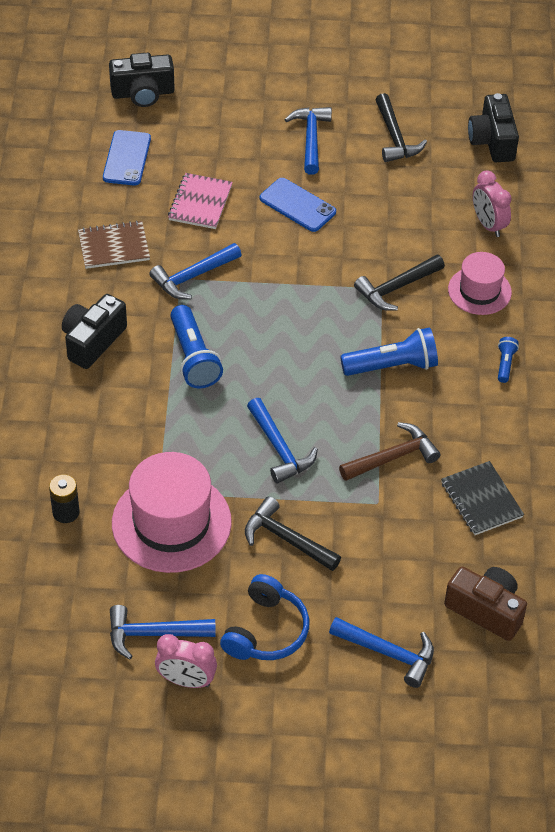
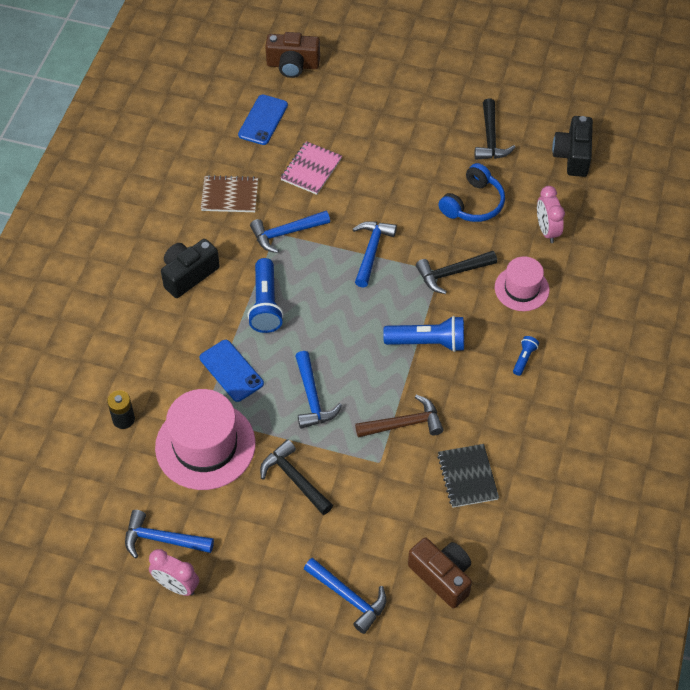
camera: 15 degrees right, 5 degrees up
(143, 93) = (293, 65): black camera -> brown camera
(266, 631) = (254, 556): blue headphones -> blue headphones (473, 203)
(297, 205) = (391, 185): blue phone -> blue phone (231, 371)
(310, 138) = (419, 128): blue hammer -> blue hammer (371, 251)

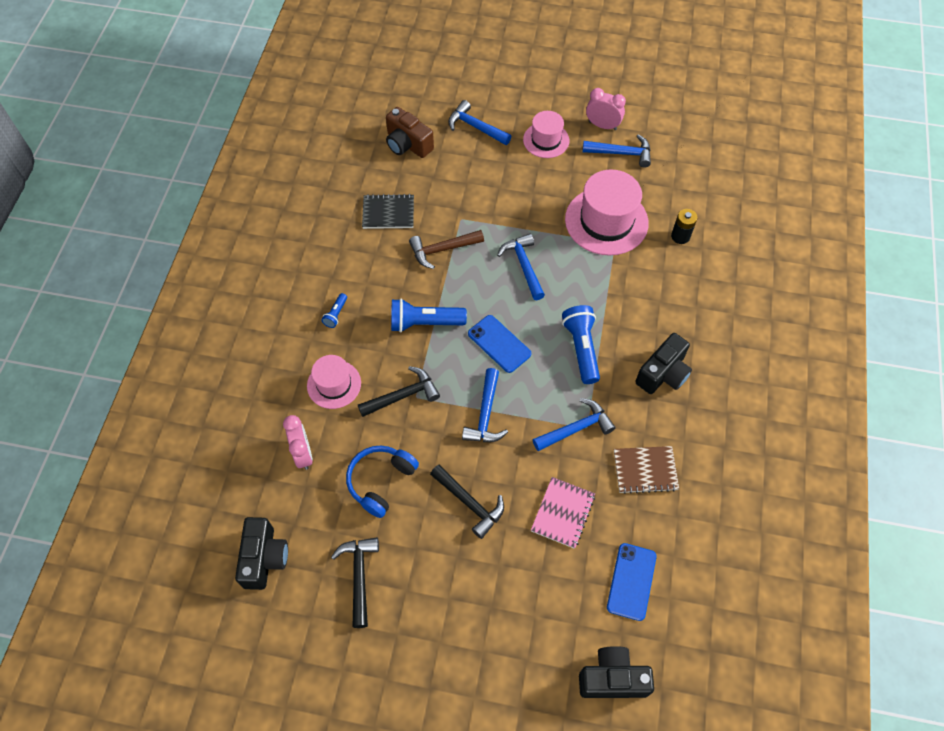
camera: 175 degrees right, 5 degrees up
(231, 371) = (599, 283): blue phone -> blue phone (499, 344)
(257, 568) = (546, 140): none -> pink hat
(293, 65) = (612, 678): brown camera -> black camera
(294, 478) = (528, 201): black hammer -> black hammer (470, 503)
(467, 477) = (388, 213): black notebook -> black notebook turned 75 degrees counterclockwise

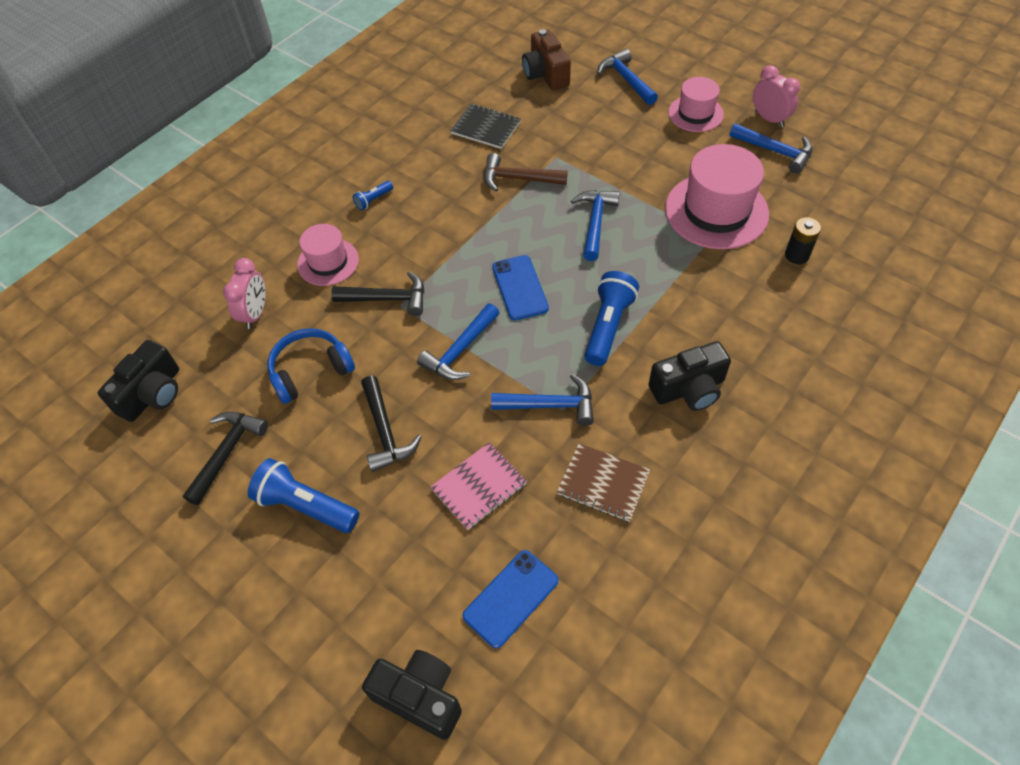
camera: 30 degrees right, 5 degrees down
(424, 323) = (455, 239): blue flashlight -> blue flashlight (305, 505)

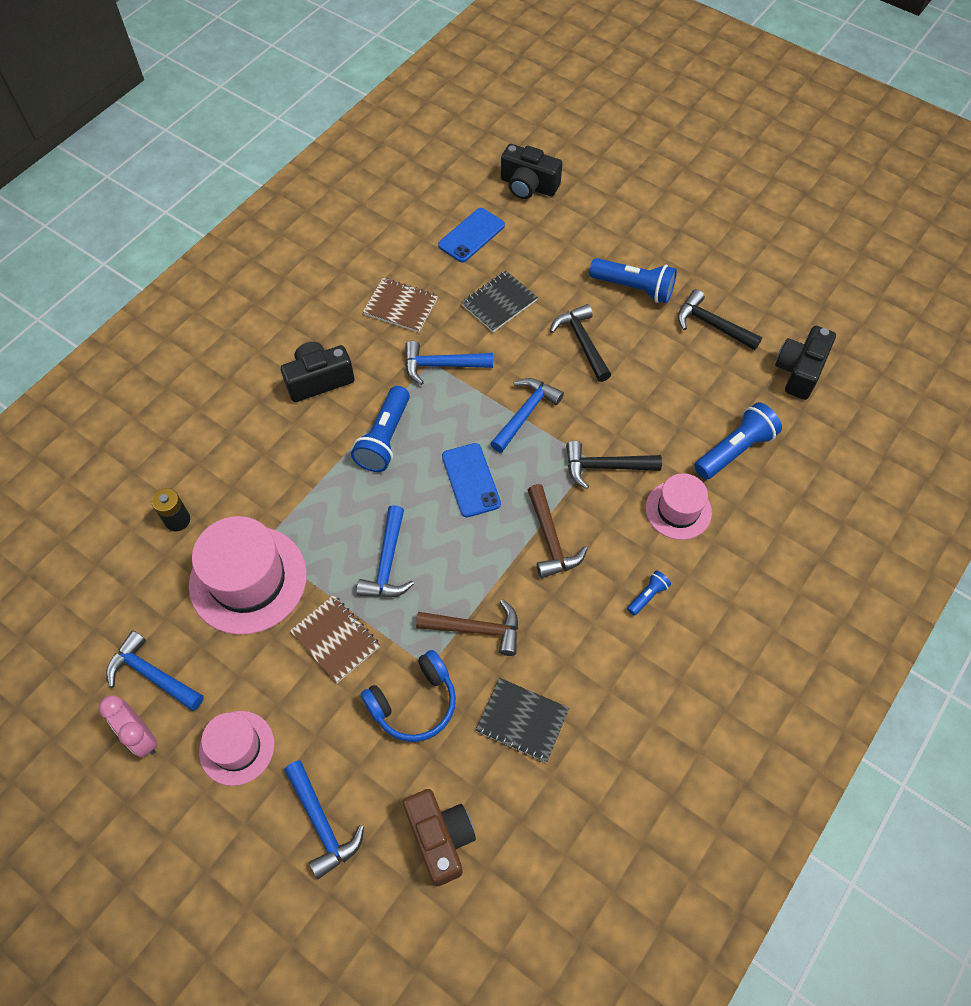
camera: 175 degrees right, 5 degrees up
(227, 452) = (711, 325): black hammer -> black hammer turned 105 degrees clockwise
(255, 313) = (735, 450): pink clock -> blue flashlight
(310, 371) = (662, 393): blue headphones -> blue headphones (414, 703)
(449, 239) = (551, 540): none -> brown hammer
(479, 487) = (499, 303): pink notebook -> black notebook
(633, 172) = (335, 639): none -> brown notebook

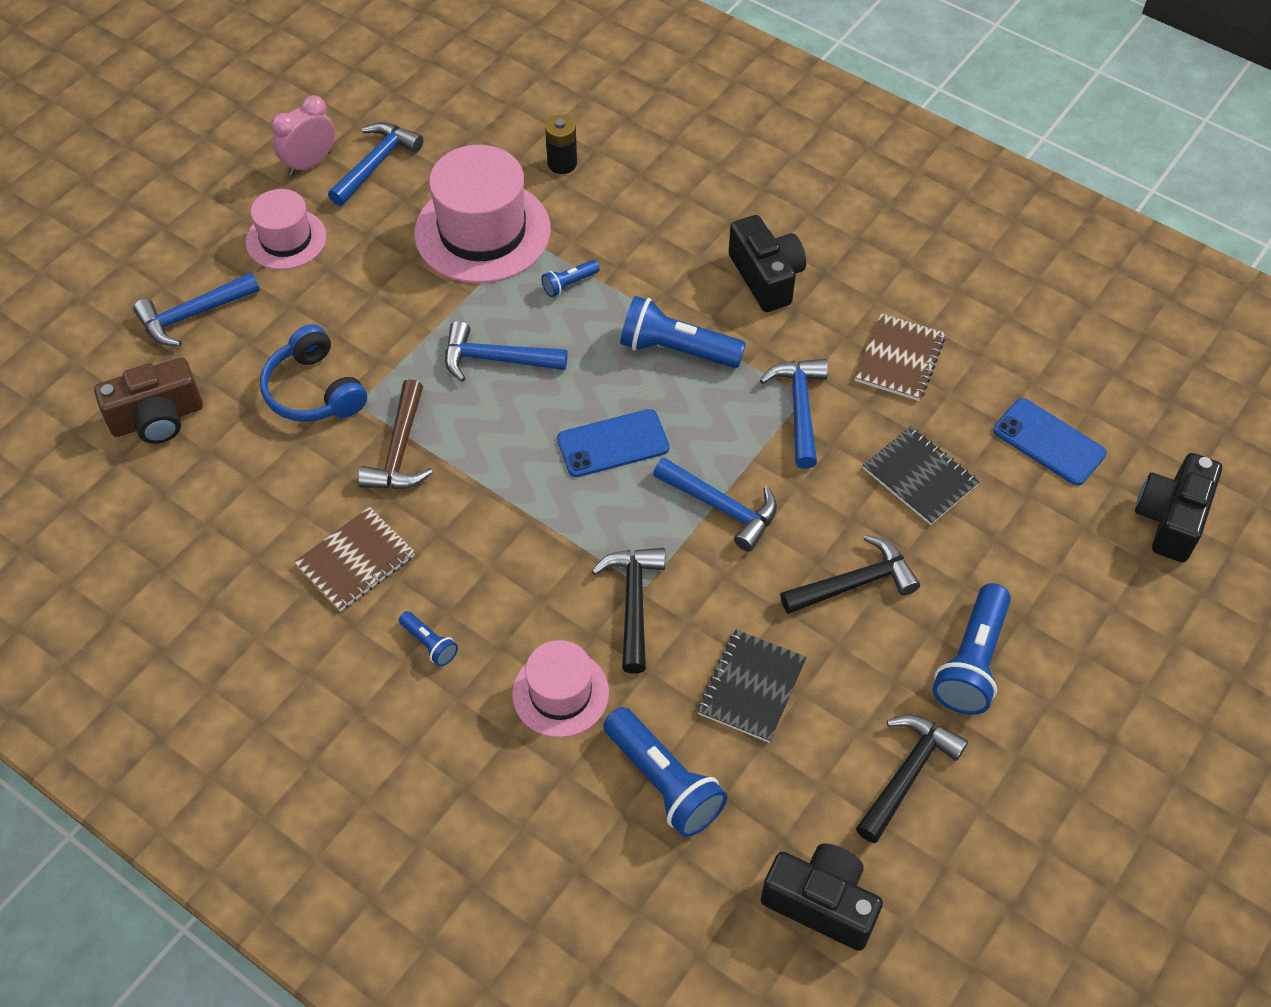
camera: 90 degrees right, 5 degrees down
(313, 512) = (569, 284): none -> blue flashlight
(335, 639) = (400, 315): brown notebook -> brown notebook (356, 561)
(522, 720) = (278, 497): black notebook -> black notebook (751, 687)
(551, 540) = (519, 533): brown hammer -> none

